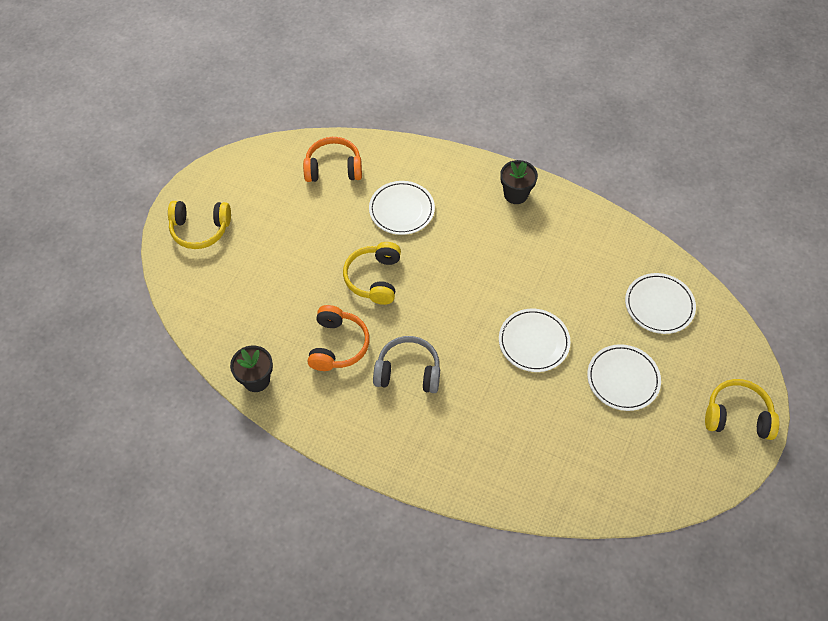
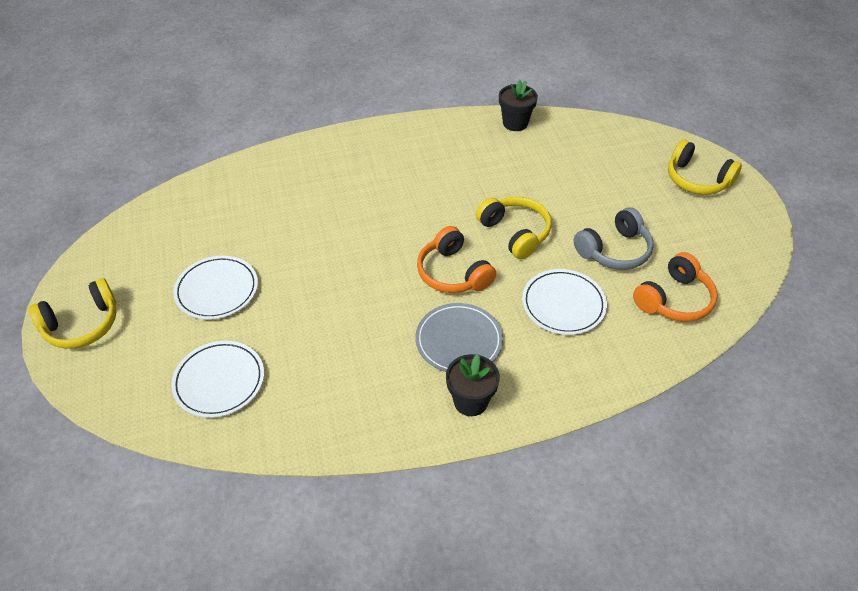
camera: 140 degrees right, 10 degrees down
(200, 229) = (697, 179): yellow headphones -> yellow headphones turned 105 degrees counterclockwise
(337, 345) = (485, 173): orange headphones -> orange headphones (453, 273)
(408, 372) = (411, 189): grey headphones -> grey headphones (614, 250)
(489, 231) = (459, 341): none -> grey plate
(533, 342) = (325, 270): white plate -> none

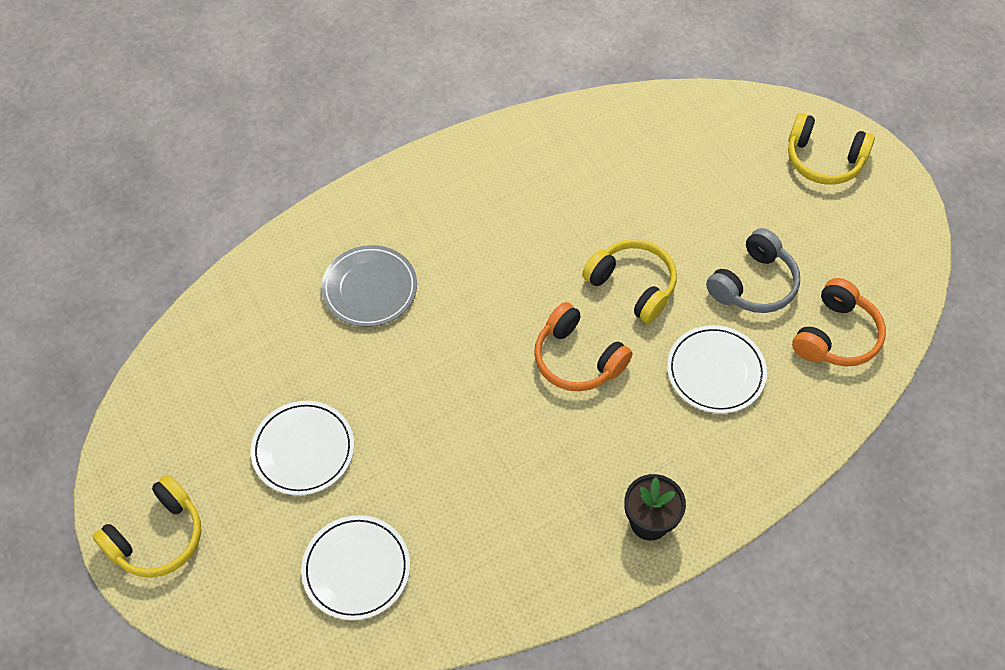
camera: 15 degrees left, 10 degrees up
(459, 341) = (612, 448): grey plate -> grey plate (369, 289)
(515, 123) = (584, 120): black flower pot -> none

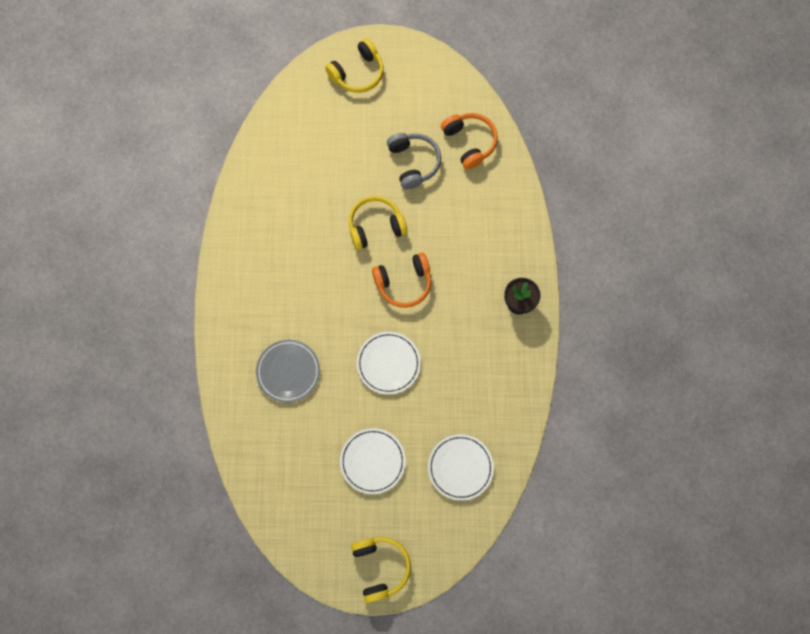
camera: 60 degrees left, 15 degrees up
(715, 371) = (454, 216): white plate -> white plate (388, 363)

